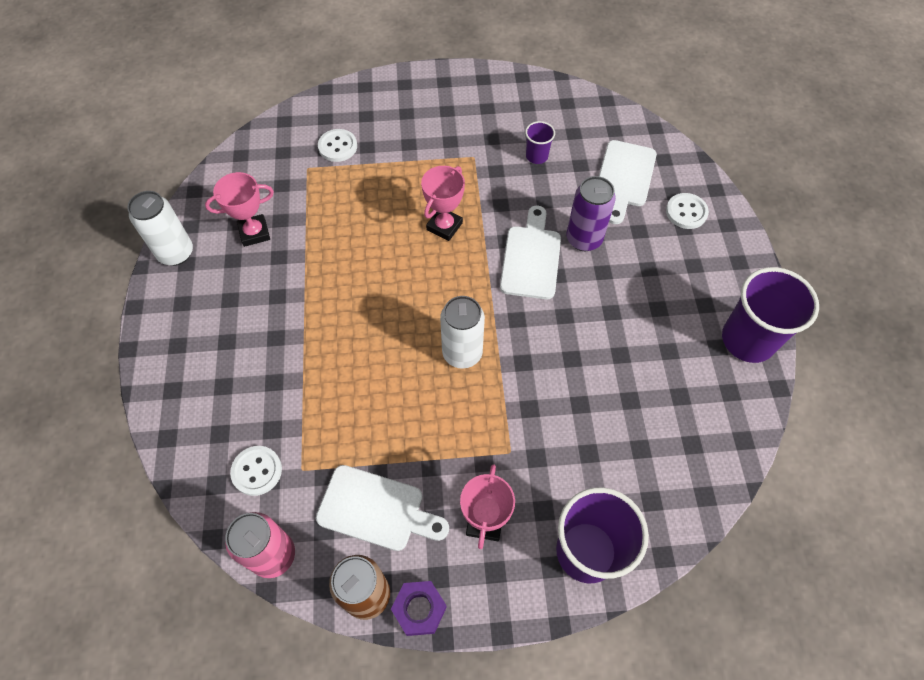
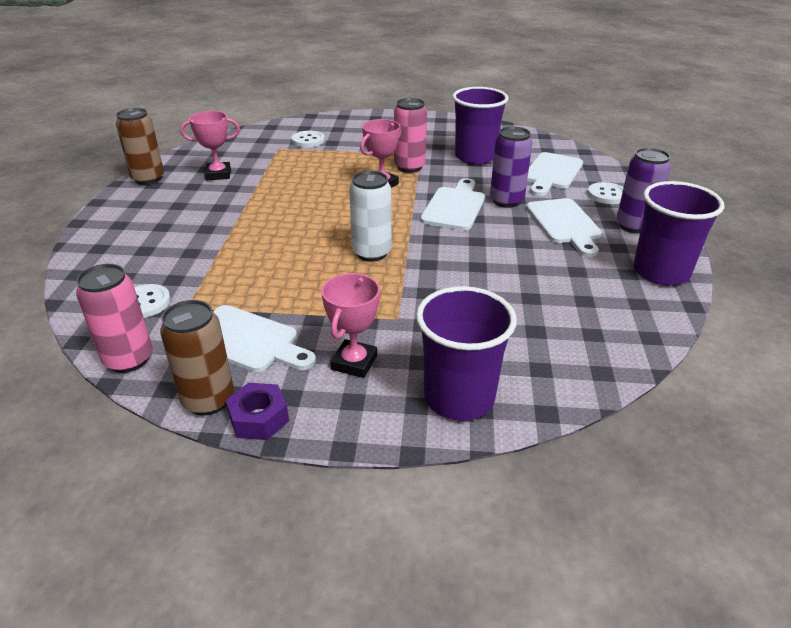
camera: 10 degrees right, 25 degrees down
(176, 253) = (148, 179): white can -> brown can
(467, 187) = (409, 167): none -> pink can
(536, 156) = (475, 157): purple cup -> purple cup, size x2.07
(648, 273) = (564, 224): none -> white cutting board
(717, 265) = (634, 226): none -> purple can

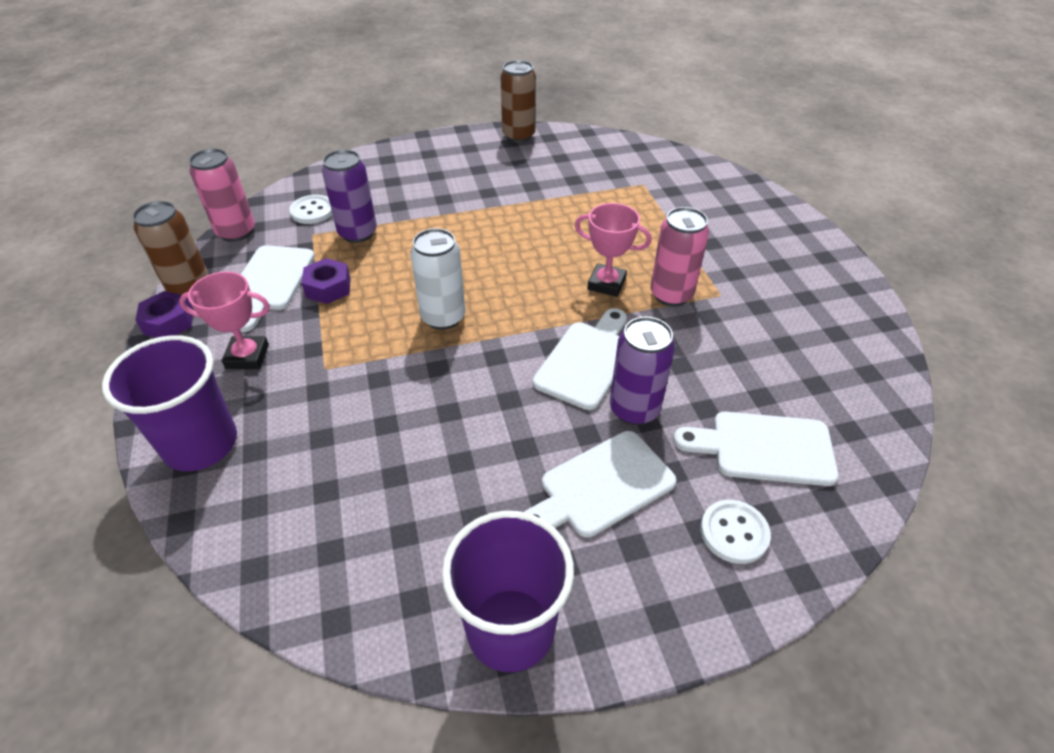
camera: 70 degrees right, 10 degrees up
(218, 174) = (553, 169): pink trophy -> none
(286, 305) = (328, 288): none -> purple nut
(308, 140) = (680, 197): white button -> none
(454, 207) = (587, 360): white cutting board -> white cutting board turned 60 degrees counterclockwise
(475, 157) = (752, 350): purple cup -> none
(634, 226) = (643, 581): purple can -> purple can (358, 233)

